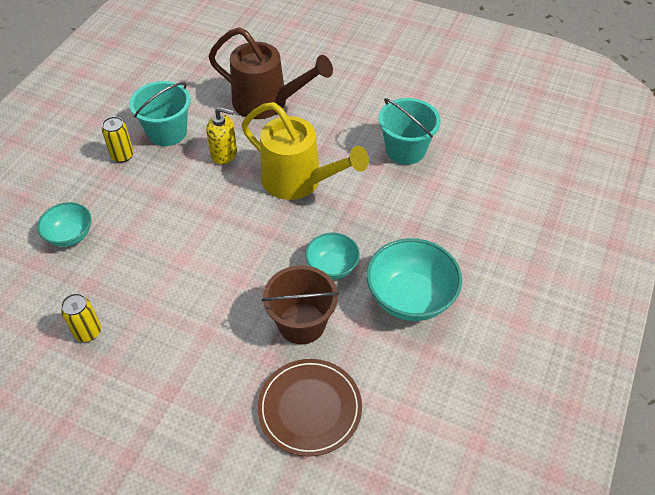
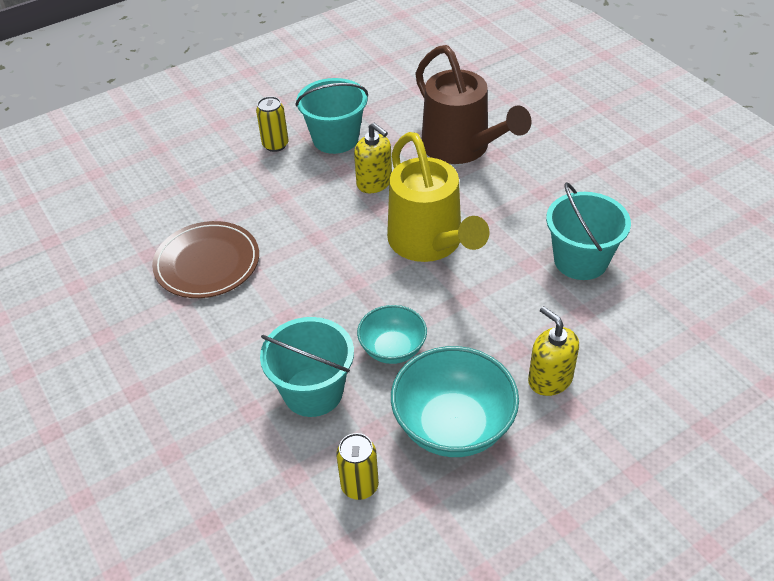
camera: 35 degrees right, 5 degrees down
(70, 236) = (169, 200): turquoise bowl -> none
(88, 332) = (112, 297): yellow can -> yellow can (359, 486)
(301, 323) = (313, 392): brown bucket -> turquoise bucket
(309, 408) = (250, 484): brown plate -> brown plate (207, 263)
(445, 237) = (549, 379): none -> yellow soap dispenser

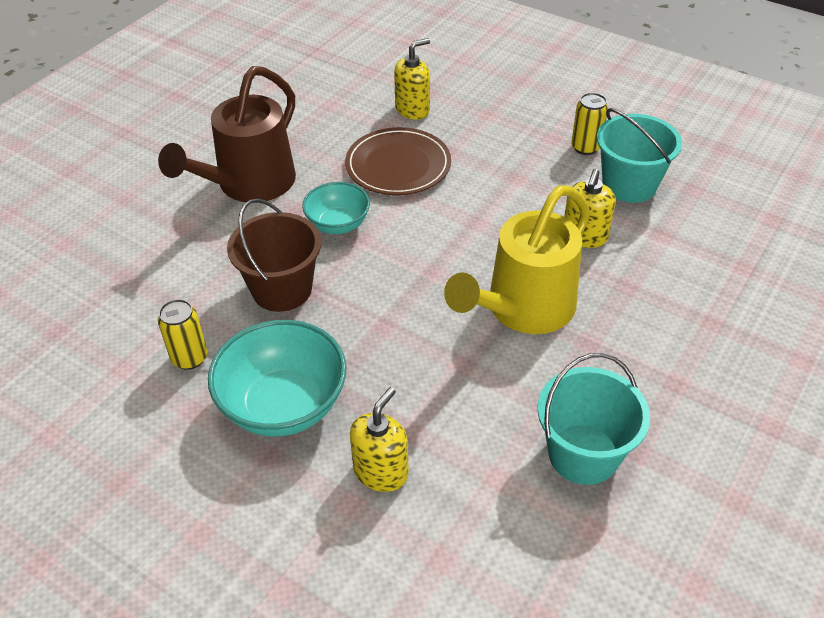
camera: 65 degrees right, 0 degrees up
(137, 229) = (412, 109): none -> yellow soap dispenser
(313, 392) = (282, 289): turquoise bucket -> brown bucket
(392, 349) = (359, 328): turquoise bowl -> turquoise bowl (338, 224)
(462, 149) = (697, 289): brown watering can -> brown watering can (248, 185)

